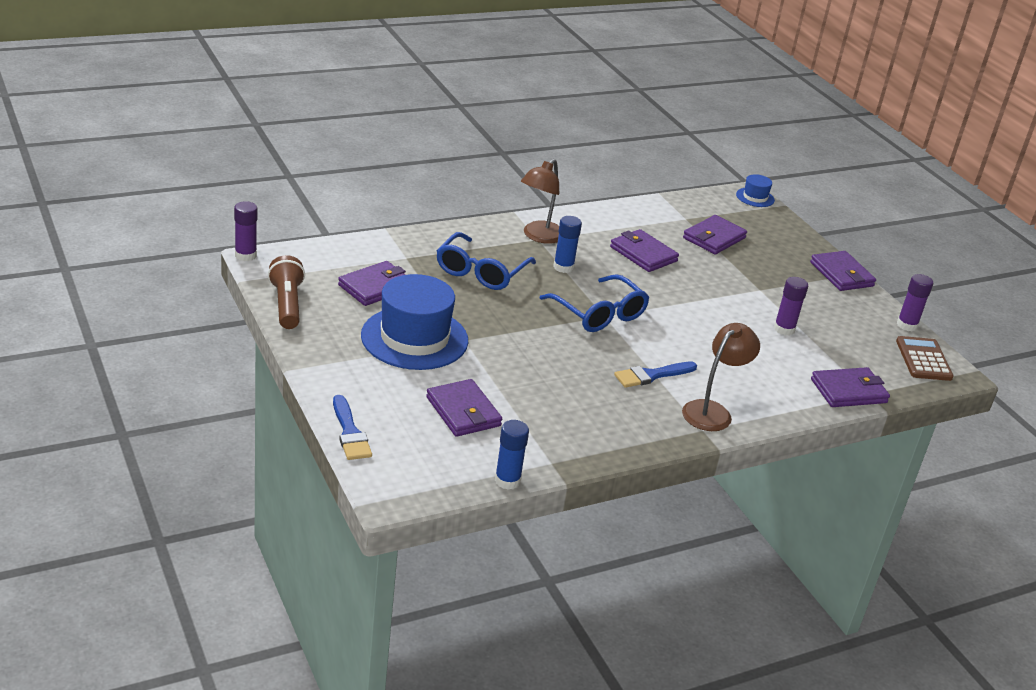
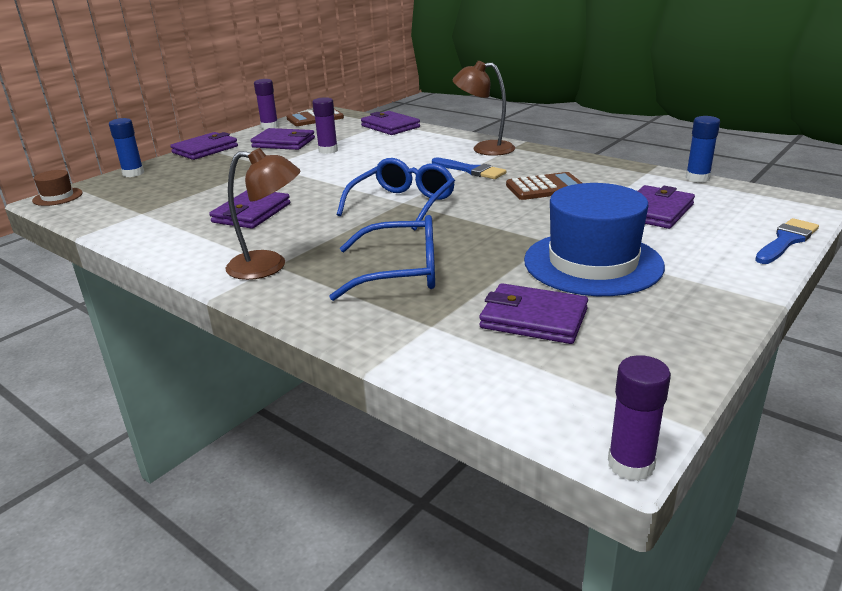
camera: 110 degrees left, 5 degrees down
(287, 304) = (678, 361): brown flashlight -> none
(563, 267) = (330, 238): blue glue stick -> blue glue stick (133, 173)
(569, 390) = (545, 188): none -> brown calculator
(714, 238) = (179, 195): purple wallet -> purple wallet (284, 143)
(755, 197) = (57, 197): blue hat -> brown hat

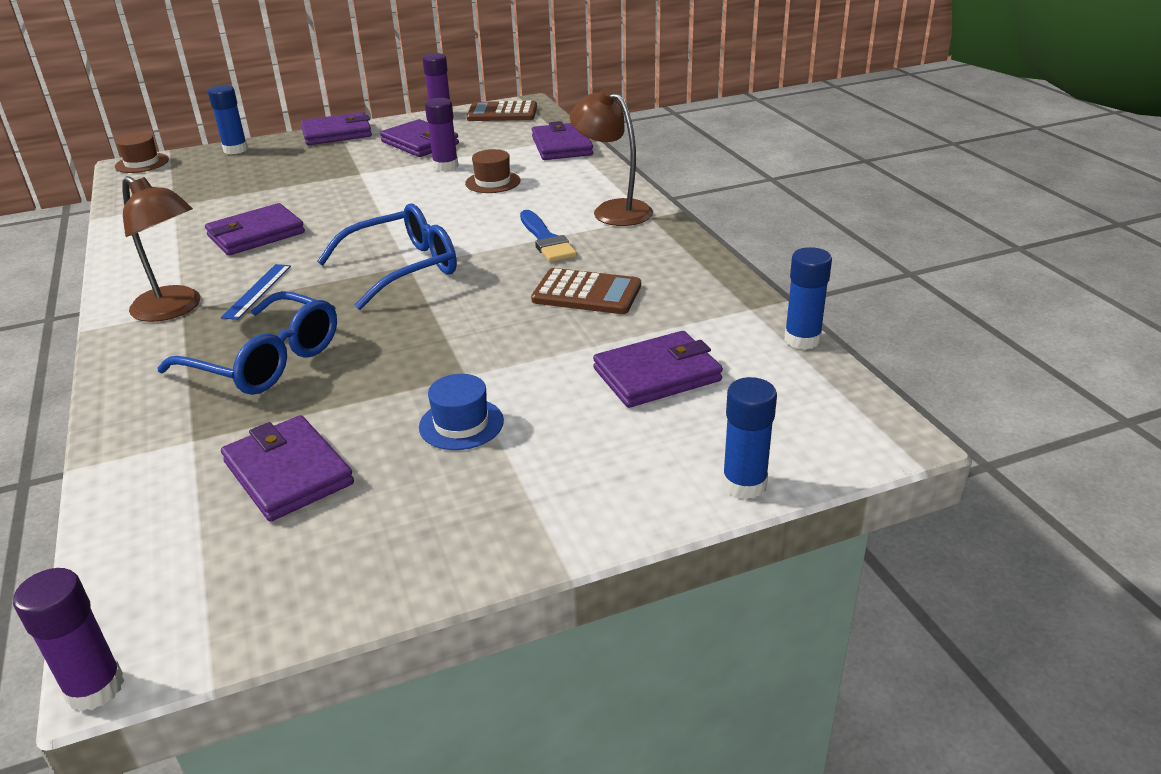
camera: 30 degrees right, 5 degrees up
(317, 240) = (257, 291): none -> blue ruler
(378, 151) = (493, 182): none -> brown hat
(592, 263) = (461, 424): blue hat -> blue hat, size x0.45
(786, 241) = (744, 484): blue brush -> blue glue stick

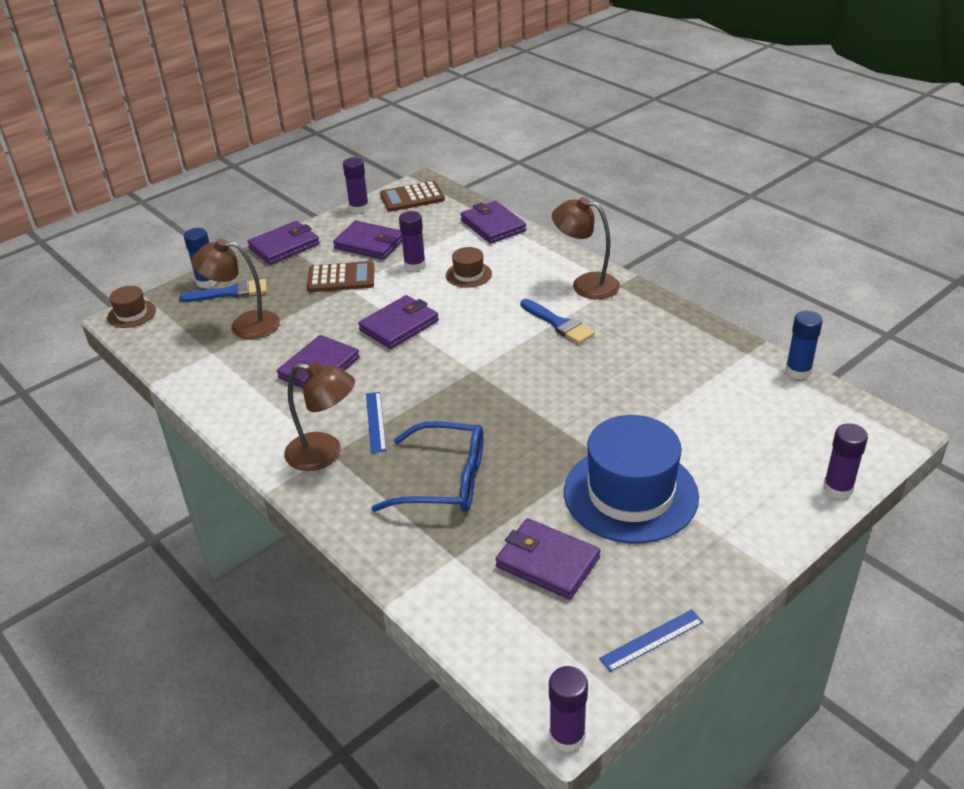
camera: 20 degrees left, 5 degrees up
(228, 188) = (244, 325): none -> brown lamp
(246, 161) = (230, 293): none -> blue brush
(320, 601) = (652, 640): none -> blue ruler
(403, 268) = (472, 374): blue glasses -> none
(461, 424) = (630, 494): blue hat -> blue hat, size x2.21
(586, 293) = (627, 366): brown calculator -> brown calculator (341, 278)
(657, 375) = (727, 422): purple wallet -> purple wallet (399, 325)
(744, 484) = (837, 488): blue glue stick -> purple glue stick

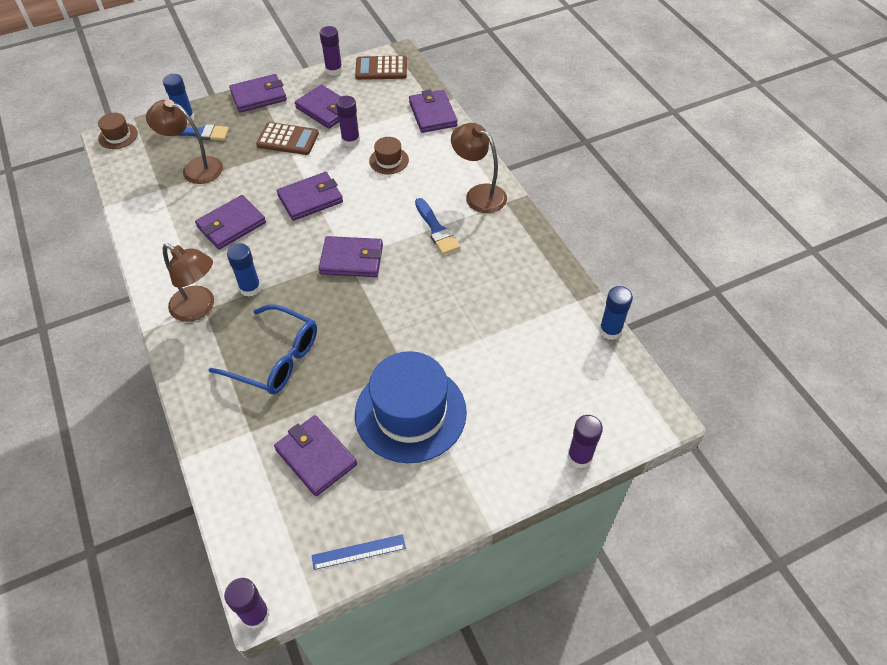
camera: 15 degrees right, 15 degrees up
(376, 421) = (250, 288): blue ruler -> blue glue stick
(479, 370) = (351, 259): none -> purple wallet

